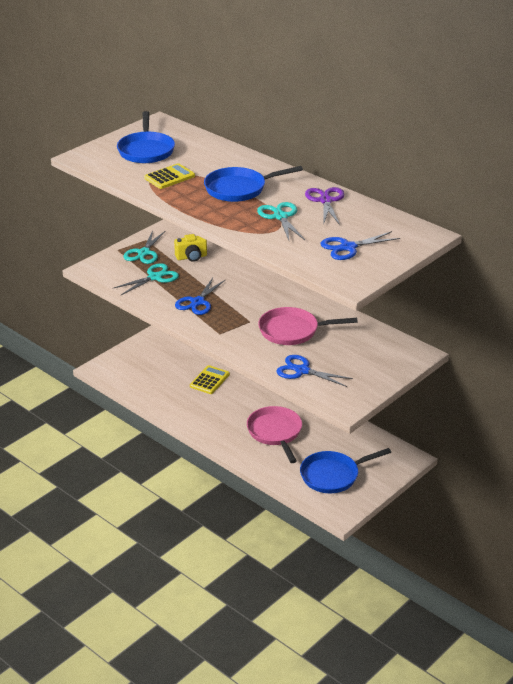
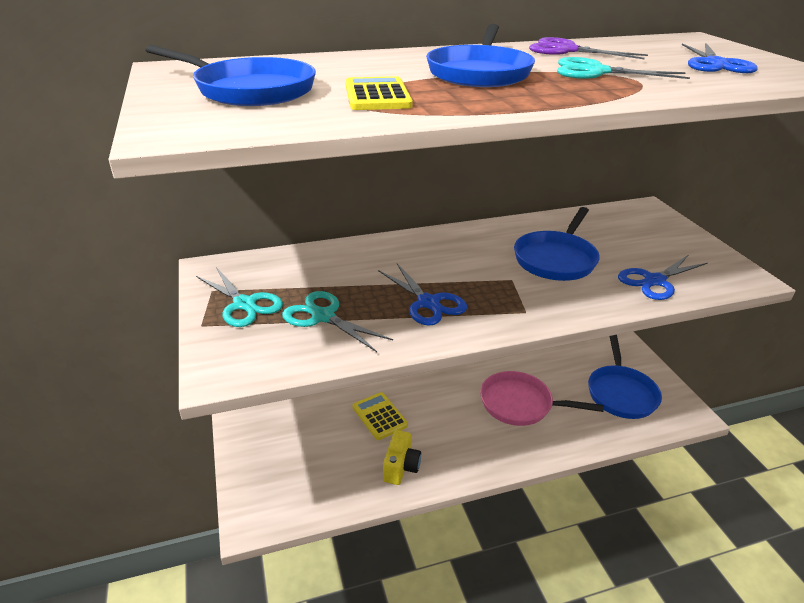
camera: 60 degrees left, 0 degrees up
(155, 277) = (323, 316): turquoise scissors -> turquoise scissors turned 45 degrees counterclockwise
(191, 257) = (307, 271): yellow camera -> yellow camera (401, 467)
(292, 331) = (556, 259): pink pan -> blue pan

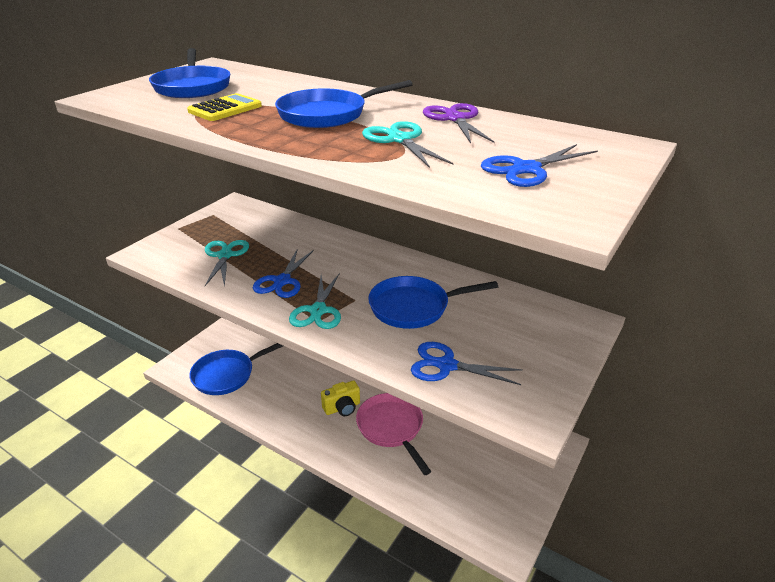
camera: 50 degrees right, 0 degrees up
(244, 304) = (210, 229): turquoise scissors -> turquoise scissors (318, 311)
(379, 416) = (303, 367): yellow calculator -> none
(401, 467) = (267, 401): yellow camera -> yellow camera (342, 408)
(621, 392) = (478, 482): blue pan -> blue pan (227, 374)

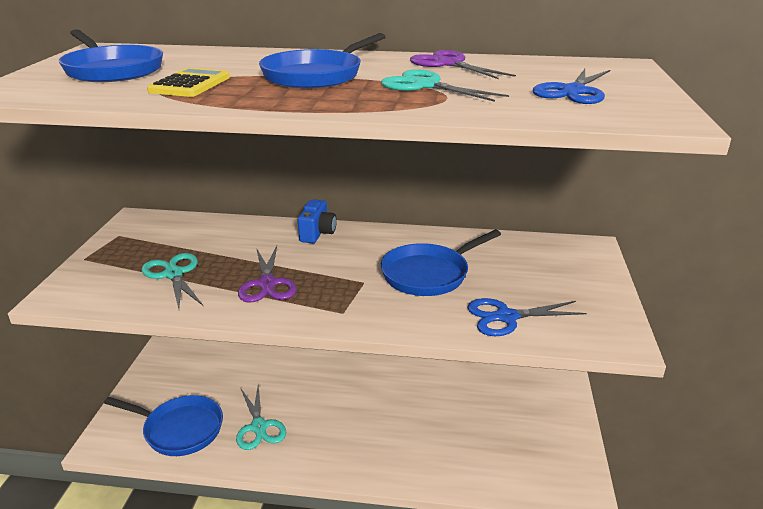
camera: 25 degrees left, 5 degrees down
(227, 374) = (179, 429): blue pan -> blue pan turned 105 degrees counterclockwise
(282, 281) = (267, 284): blue scissors -> purple scissors
(318, 311) = (334, 302): turquoise scissors -> turquoise scissors (259, 427)
(342, 408) = (339, 421): yellow camera -> none
(354, 247) = (317, 233): none -> blue camera
(392, 428) = (404, 423): pink pan -> none

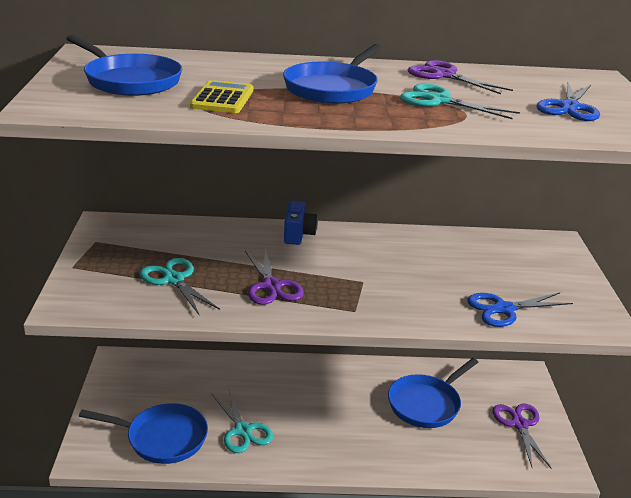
camera: 10 degrees left, 0 degrees up
(429, 274) = (421, 272): blue pan -> blue pan (426, 404)
(546, 438) = (519, 424): none -> purple scissors

